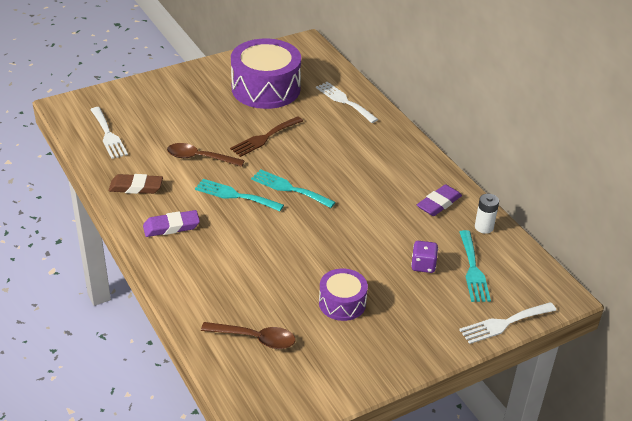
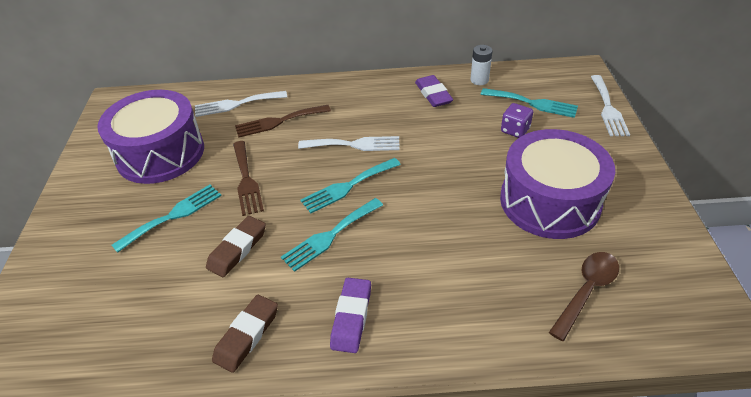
camera: 60 degrees left, 5 degrees up
(108, 135) = (108, 338): white fork -> white fork (354, 144)
(199, 158) = (237, 249): brown spoon -> brown eraser
(212, 119) = (173, 215): none -> turquoise fork
(339, 129) = (278, 121): none -> brown fork
(342, 303) = (549, 201): purple drum -> purple drum, size x1.87

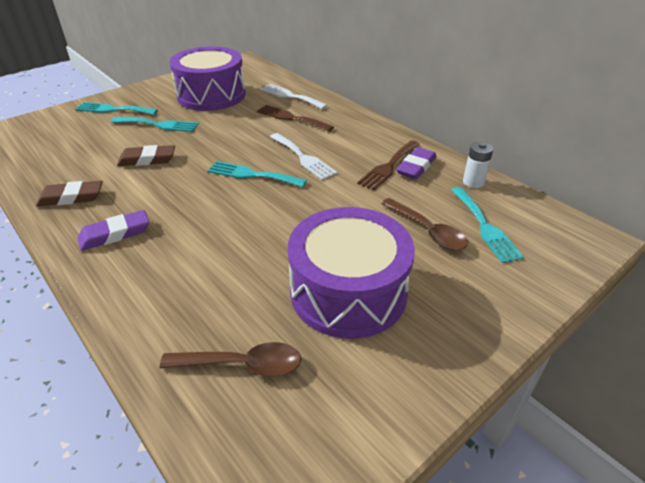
camera: 50 degrees right, 5 degrees down
(246, 180) = (216, 133): brown fork -> brown fork (388, 166)
(330, 236) = (191, 190): turquoise fork -> turquoise fork (113, 109)
(515, 130) = (427, 231): purple dice -> brown spoon
(608, 108) = (554, 282): white fork -> none

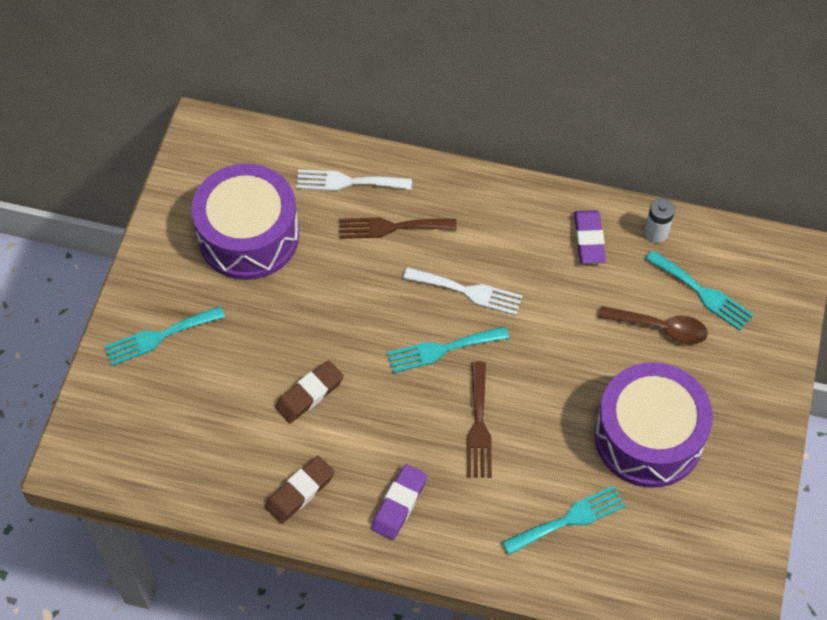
camera: 35 degrees left, 20 degrees up
(159, 125) = (251, 331): turquoise fork -> turquoise fork (569, 519)
(242, 364) = (629, 548): brown spoon -> none
(388, 166) = (562, 255): brown fork -> brown fork (478, 425)

